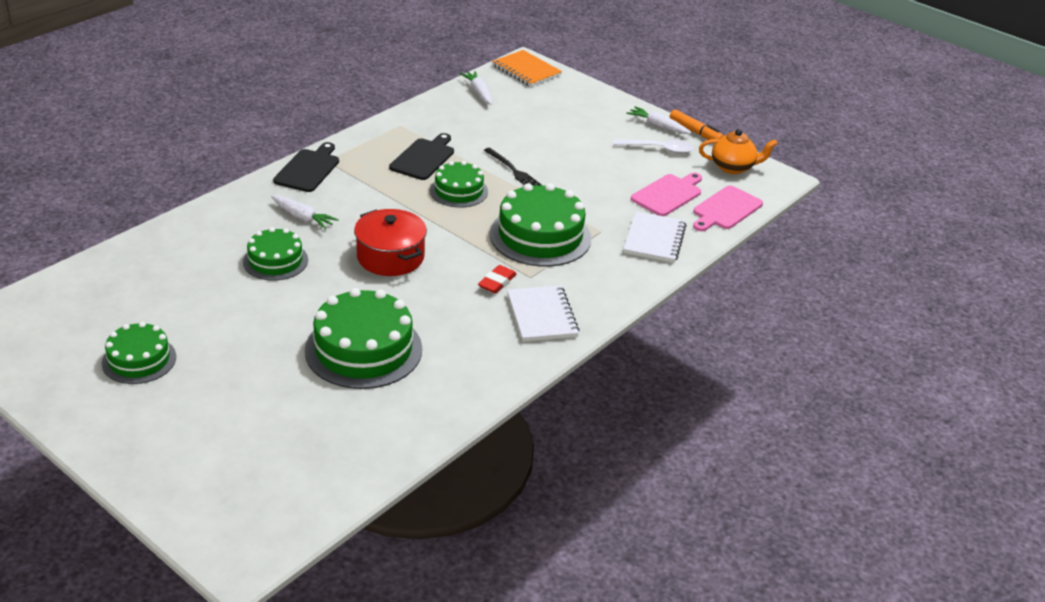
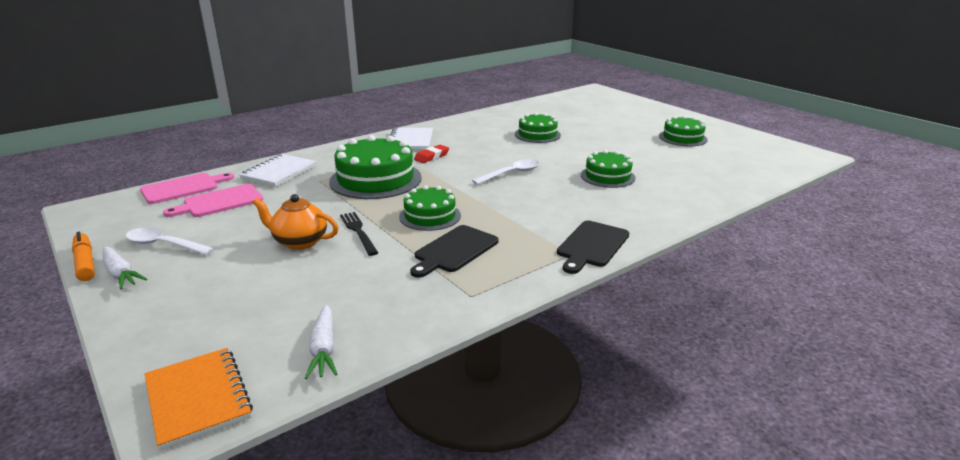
camera: 165 degrees left, 10 degrees down
(303, 217) = (590, 203): white carrot -> none
(363, 349) = (537, 134): green cake -> green cake, size x0.60
(390, 257) = (511, 174): red pot -> white spoon
(733, 167) = (111, 221): orange teapot -> orange teapot (299, 242)

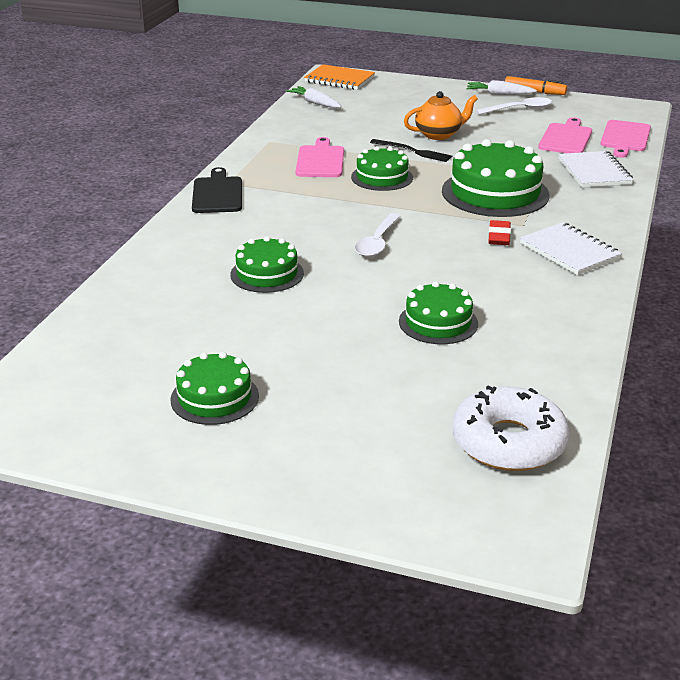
camera: 145 degrees right, 5 degrees up
(454, 250) = (320, 160): black cutting board -> pink cutting board
(567, 103) = (508, 442): none -> white donut

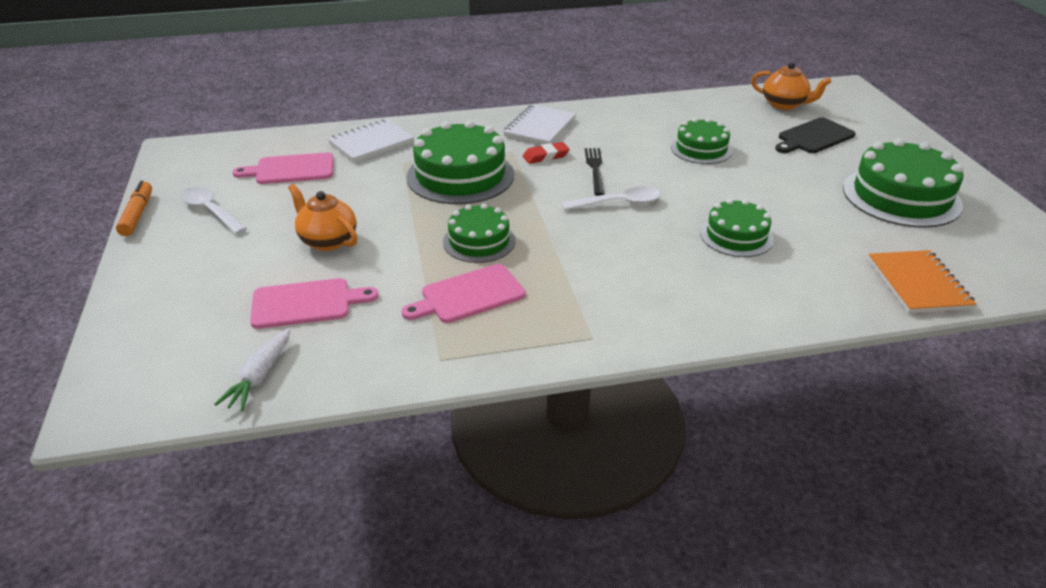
camera: 120 degrees left, 5 degrees up
(214, 397) = (901, 196): green cake -> green cake, size x1.67
(217, 194) = (626, 333): black cutting board -> black cutting board (814, 137)
(339, 79) = (129, 392): orange notebook -> orange notebook (918, 284)
(413, 151) = (391, 243): black fork -> black fork (595, 169)
(499, 94) = (156, 236): white carrot -> none
(508, 442) = (784, 104): white donut -> orange teapot
(625, 138) = (271, 143): pink cutting board -> pink cutting board (306, 303)

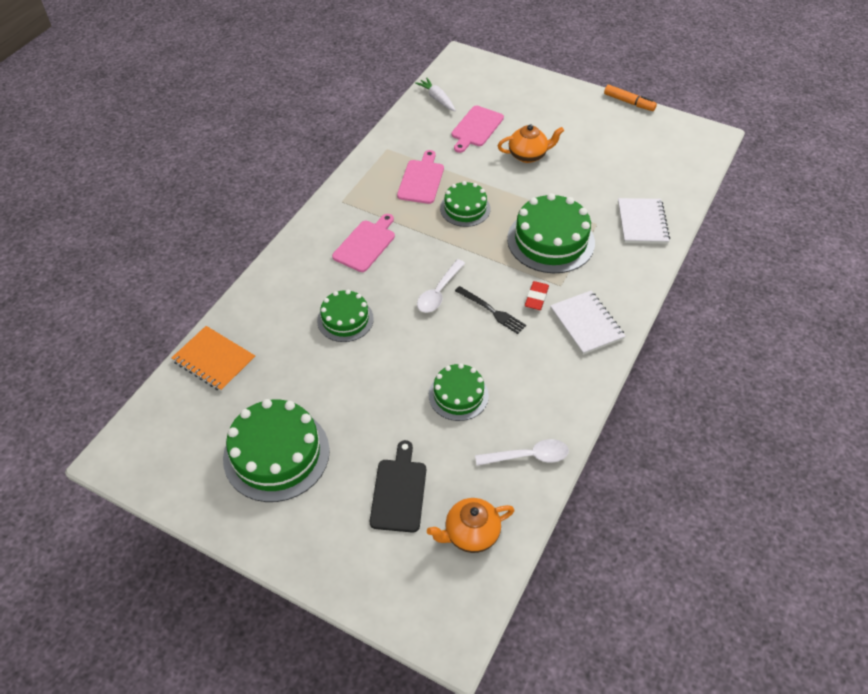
camera: 130 degrees right, 15 degrees up
(211, 211) = (607, 127): white spoon -> white spoon (528, 456)
(291, 169) = (634, 173): pink cutting board -> pink cutting board (365, 244)

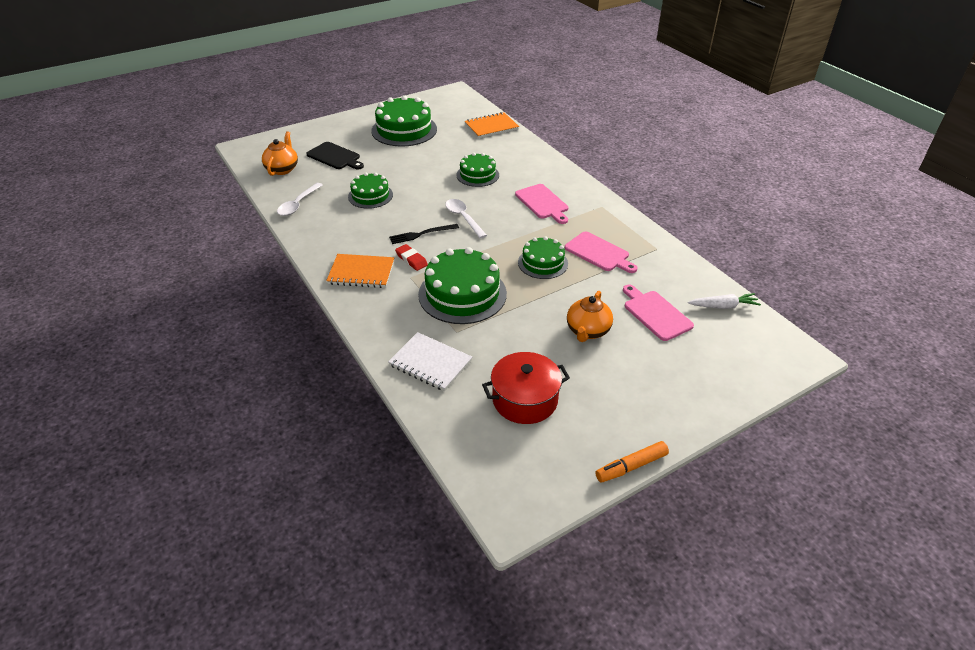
camera: 120 degrees right, 10 degrees down
(586, 324) = (361, 273): white notebook -> orange notebook
(625, 162) = (525, 399): none -> red pot

